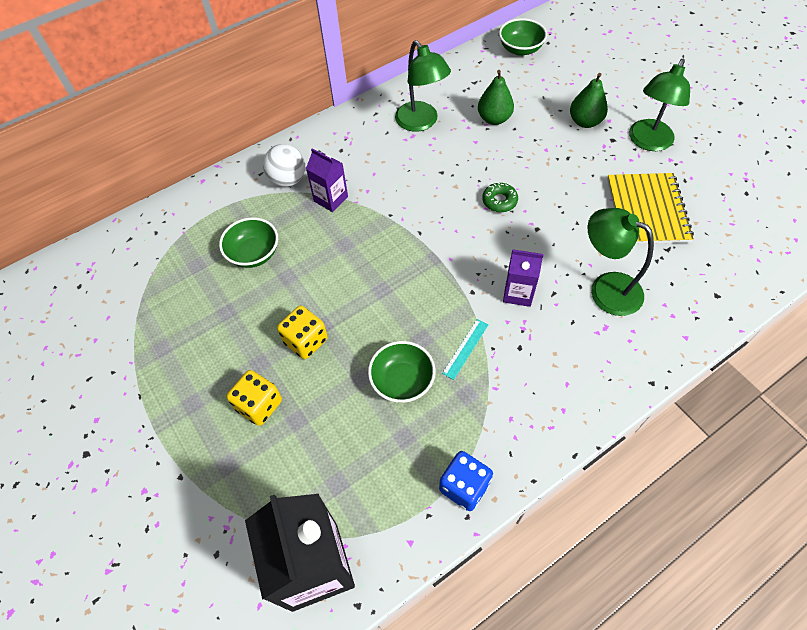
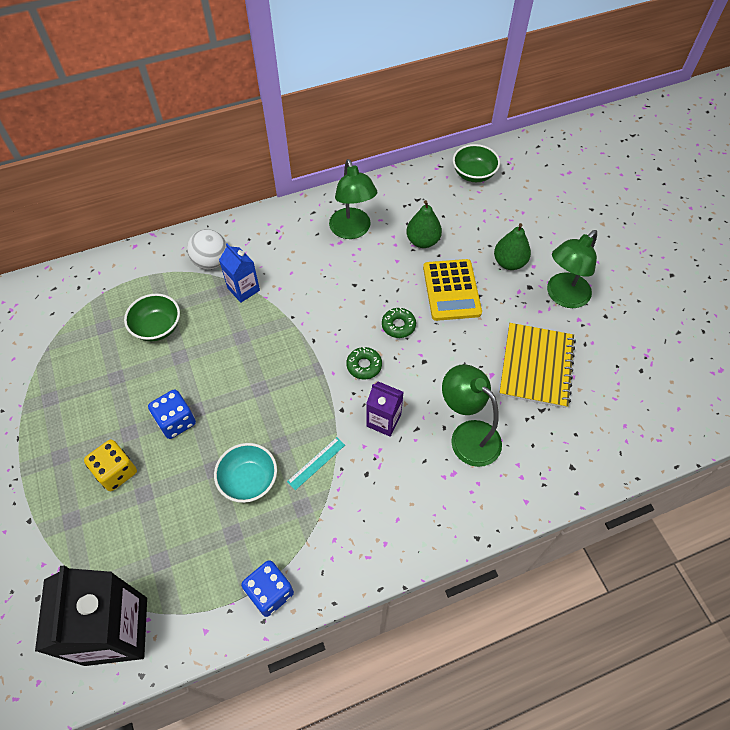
camera: 10 degrees right, 0 degrees up
(306, 341) = (176, 421): yellow dice -> blue dice
(331, 199) = (243, 289): purple carton -> blue carton
(402, 381) = (249, 480): green bowl -> turquoise bowl
(479, 245) = (364, 366): none -> green donut
(539, 158) = (451, 290): none -> yellow calculator

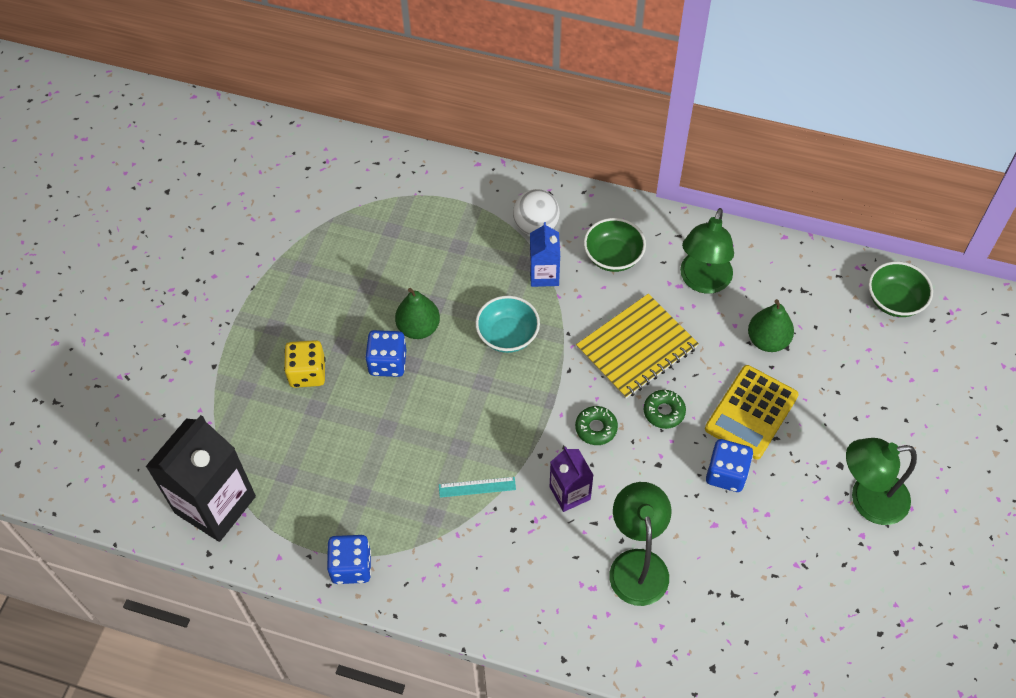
camera: 40 degrees right, 0 degrees up
(157, 327) = (437, 261): green bowl -> green bowl (613, 256)
(249, 480) = (408, 459): turquoise bowl -> turquoise bowl (507, 335)
(470, 337) = (726, 474): none -> blue dice
(509, 262) = (842, 425): green pear -> green pear (418, 328)
(536, 366) = (768, 549): yellow notebook -> yellow notebook (636, 348)

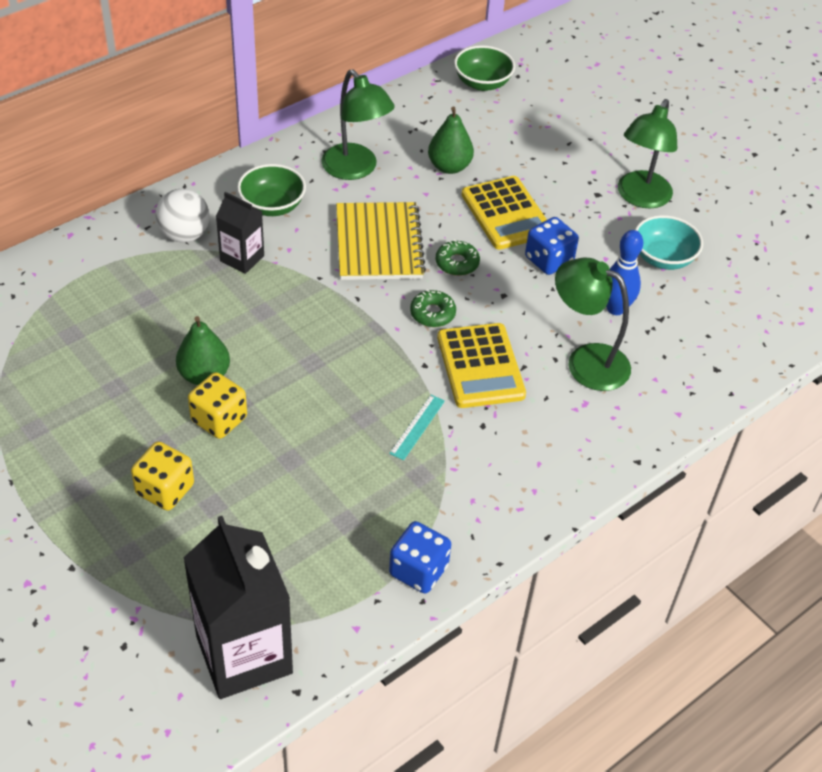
camera: 60 degrees left, 10 degrees down
(388, 363) = (219, 419): blue dice -> yellow dice
(507, 335) = (279, 317): turquoise bowl -> turquoise bowl (663, 258)
(544, 274) = (242, 258): blue carton -> black carton
(570, 493) = (480, 366): purple carton -> yellow calculator
(715, 553) = (615, 308): none -> blue bowling pin

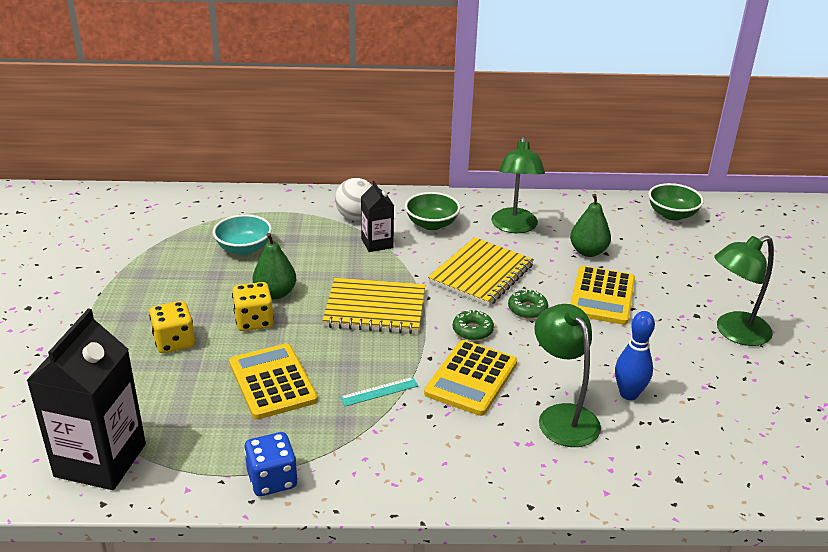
camera: 40 degrees right, 15 degrees down
(312, 475) = (272, 382): none -> yellow calculator
(321, 339) = (375, 308): none -> yellow notebook
(549, 260) = (605, 338): blue dice -> none
(663, 258) = (711, 380): turquoise bowl -> turquoise bowl (244, 248)

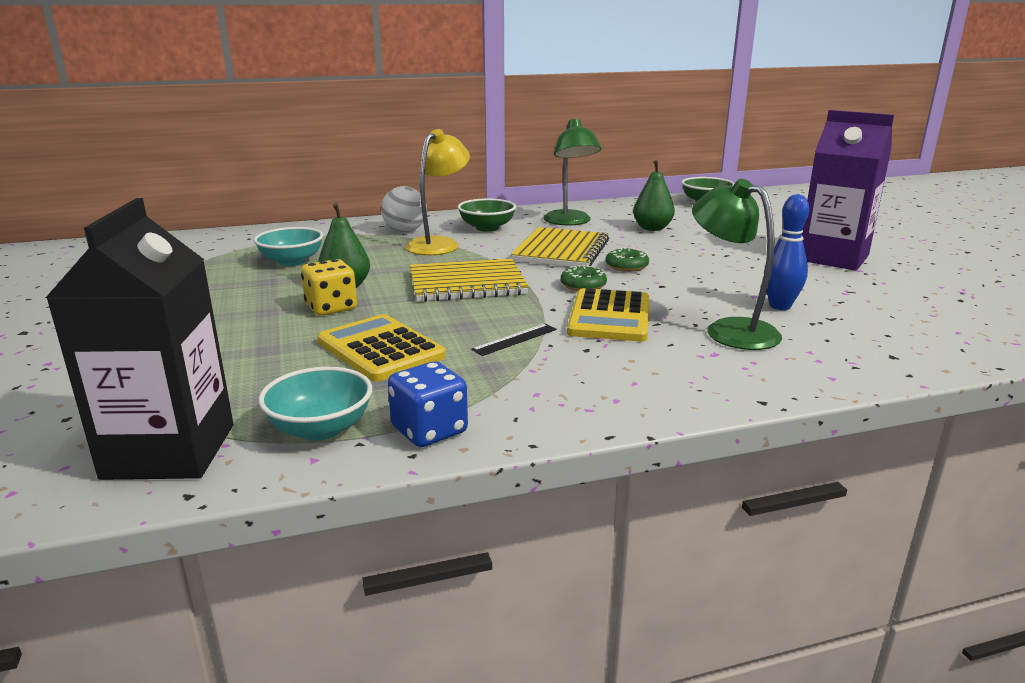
camera: 15 degrees left, 10 degrees down
(174, 342) = (237, 335): yellow dice -> none
(201, 461) = (320, 428): none -> turquoise bowl
(377, 243) = (439, 244): black carton -> yellow lamp
(379, 391) = (515, 339): turquoise ruler -> black ruler
(602, 296) = (691, 251): yellow calculator -> none
(734, 332) = (833, 258): green lamp -> purple carton

